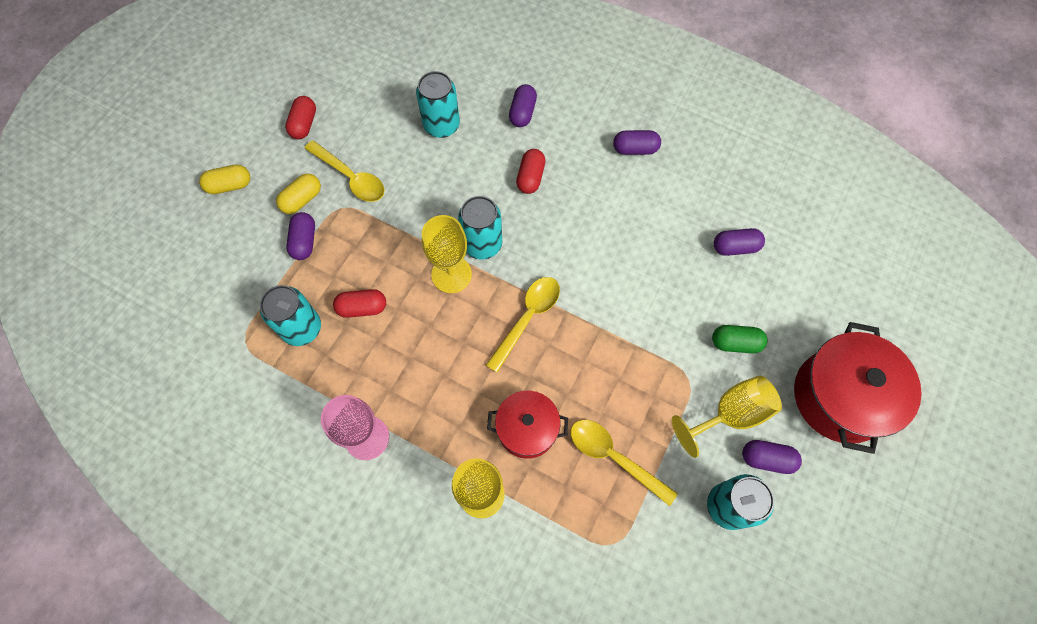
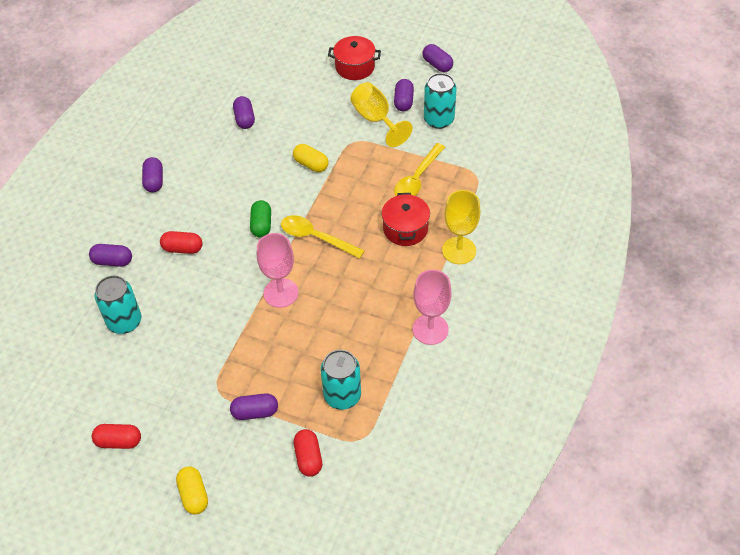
camera: 95 degrees left, 15 degrees down
(302, 200) = (209, 424): yellow capsule -> yellow capsule (311, 164)
(351, 177) = (183, 387): yellow spoon -> none
(362, 308) = (318, 353): red capsule -> red capsule (308, 458)
(451, 274) = (281, 293): yellow goblet -> pink goblet
(482, 244) = (250, 275): turquoise can -> none
(735, 343) = (322, 118): green capsule -> green capsule (261, 225)
(840, 396) = (355, 67): red pot -> red pot, size x0.61
(850, 523) = (437, 65): none -> purple capsule

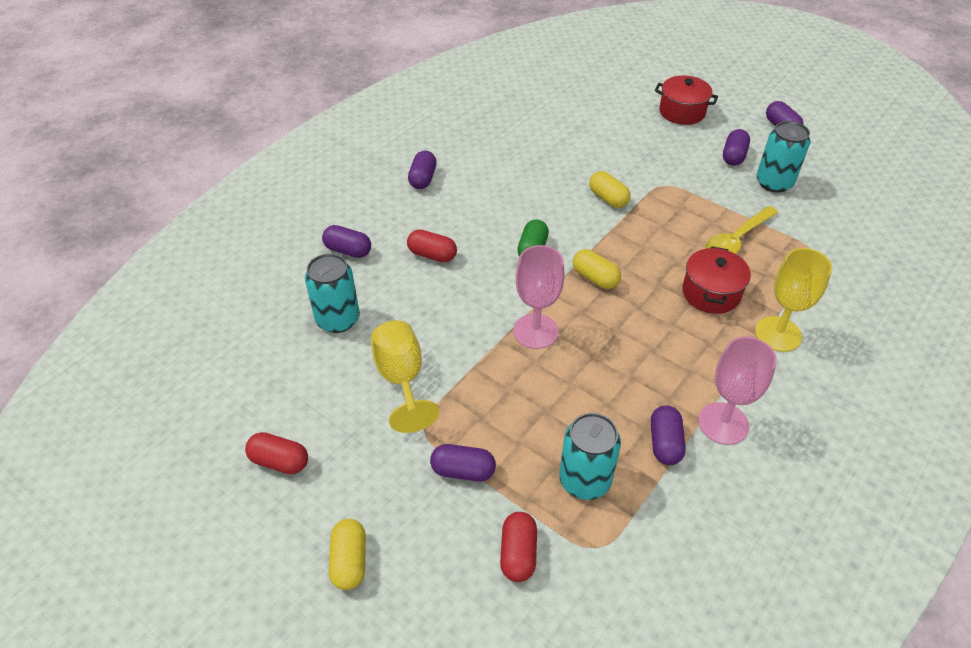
camera: 15 degrees right, 5 degrees down
(244, 119) = (543, 138): purple capsule -> purple capsule (665, 443)
(316, 237) = (595, 278): yellow spoon -> yellow capsule
(376, 119) = (696, 168): yellow goblet -> yellow goblet (401, 379)

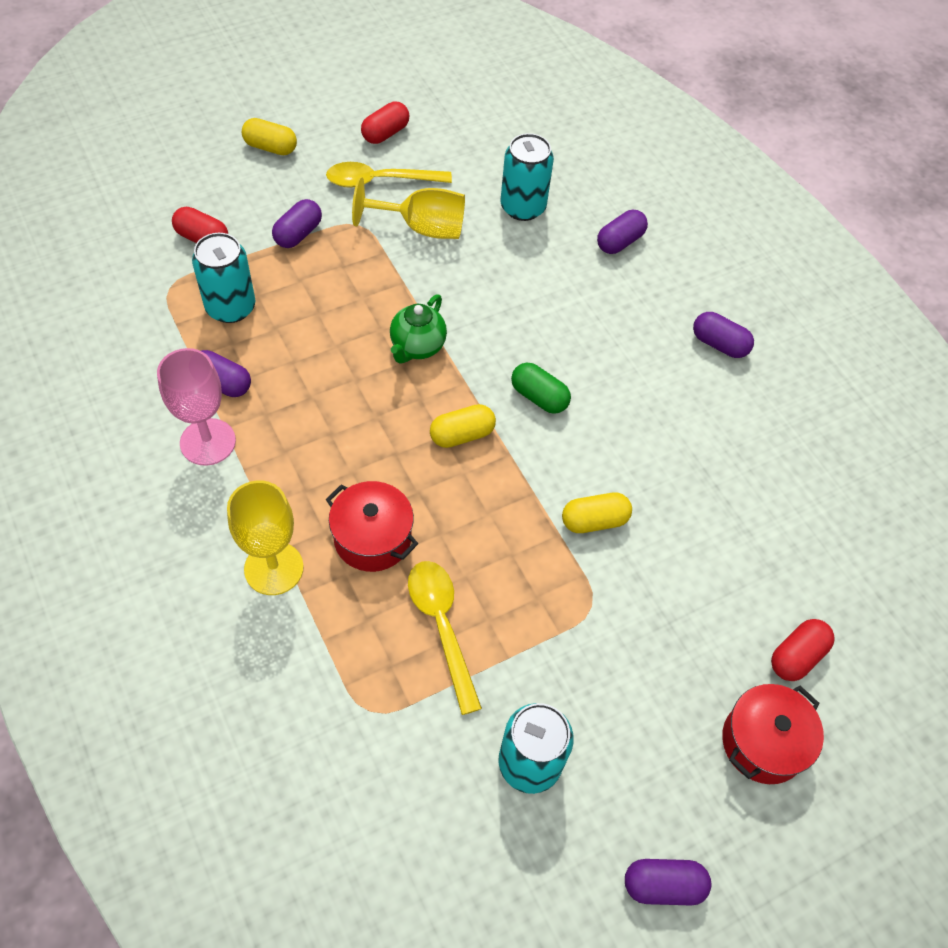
camera: 110 degrees right, 10 degrees up
(354, 436) = (380, 181): none -> yellow spoon
(432, 255) = (577, 306): red capsule -> red capsule (796, 656)
(535, 331) = (417, 347): pink goblet -> green teapot
(733, 156) = (616, 747): purple capsule -> none

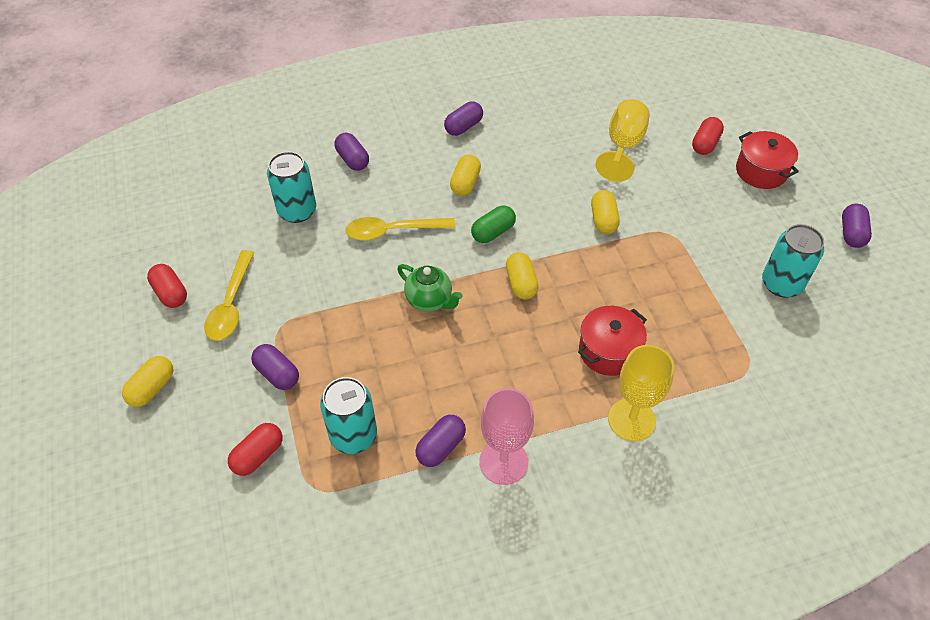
camera: 75 degrees left, 5 degrees down
(421, 228) = (299, 281): yellow goblet -> yellow goblet (623, 146)
(442, 626) = (683, 317): yellow spoon -> yellow spoon (392, 231)
(615, 358) = (465, 183): none -> yellow capsule
(796, 656) = (705, 144): red capsule -> red capsule turned 60 degrees clockwise

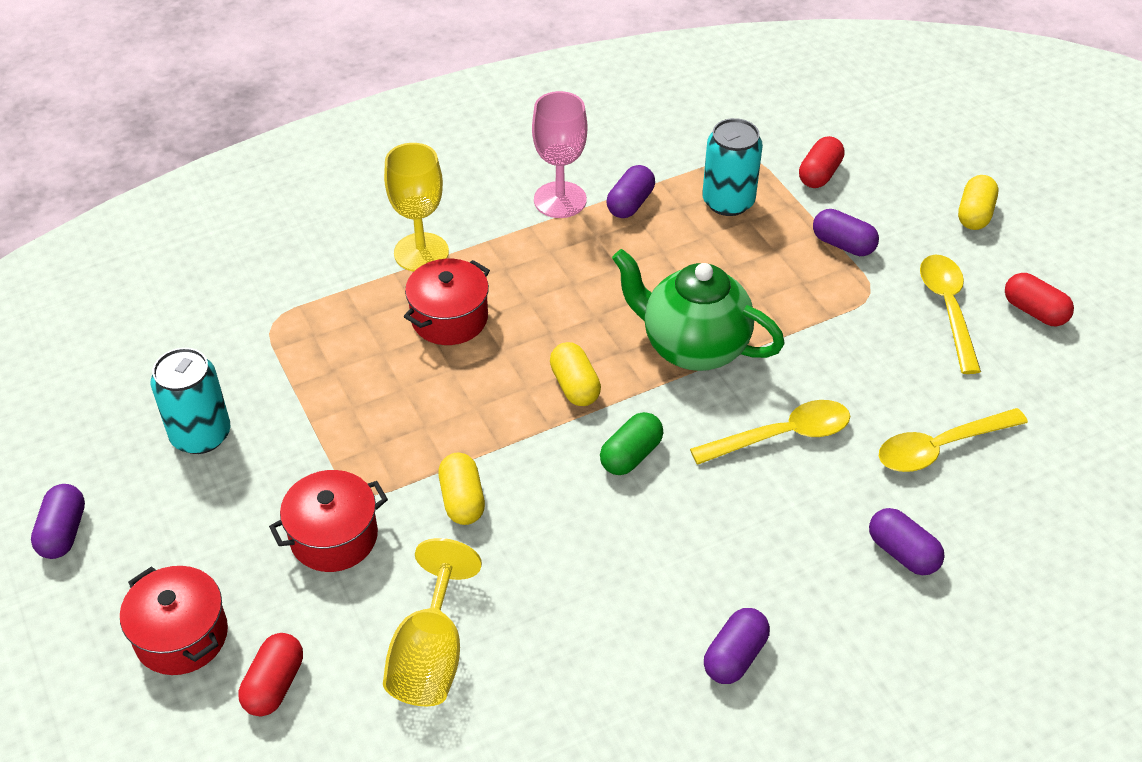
camera: 170 degrees right, 5 degrees down
(297, 211) = (940, 447): turquoise can -> yellow spoon
(430, 301) = (693, 347): green teapot -> green teapot, size x1.67
(465, 183) = (697, 535): yellow capsule -> none
(682, 209) = (334, 537): none -> red pot

